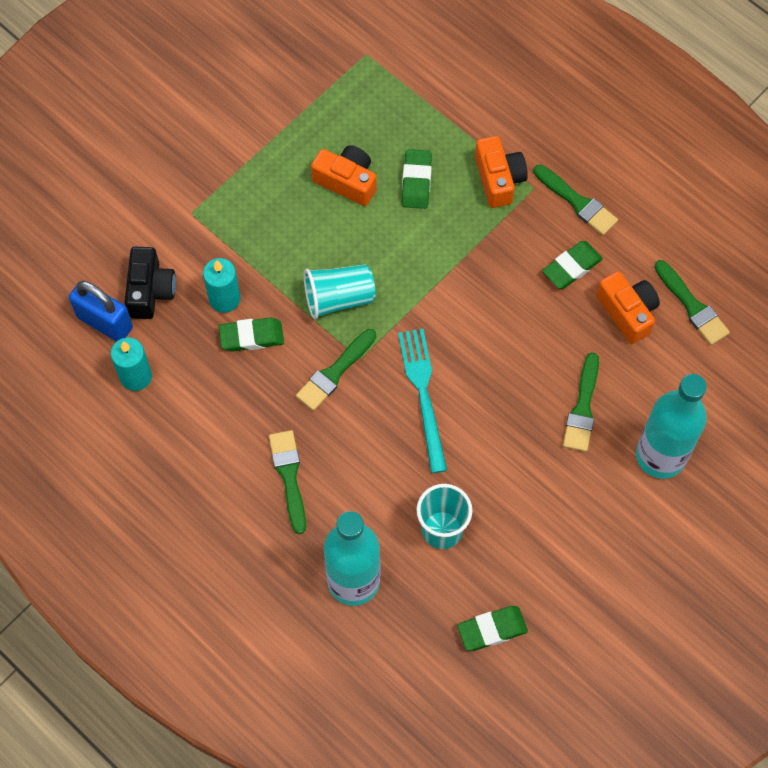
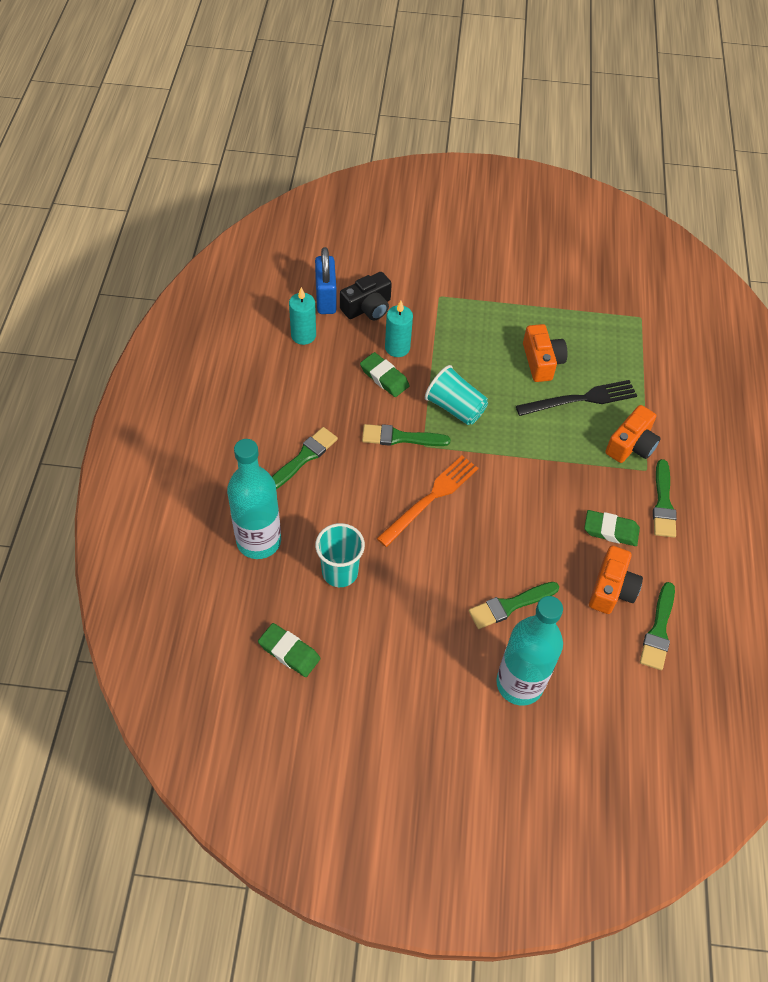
camera: 50 degrees right, 10 degrees down
(416, 181) = (580, 399): green eraser -> black fork
(423, 394) = (430, 498): turquoise fork -> orange fork

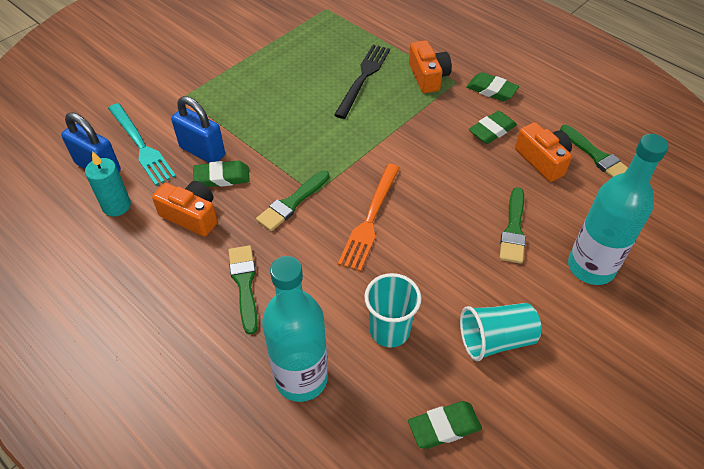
camera: 50 degrees left, 5 degrees down
(367, 308) = (141, 146): black camera -> turquoise fork
(397, 348) = (202, 151): turquoise candle -> blue padlock
(430, 498) = (370, 219): orange fork -> orange fork turned 150 degrees counterclockwise
(455, 408) = (298, 151): turquoise cup -> turquoise cup (495, 340)
(541, 361) = (309, 78): orange camera -> orange camera (191, 216)
(663, 503) = (491, 90): green brush -> green eraser

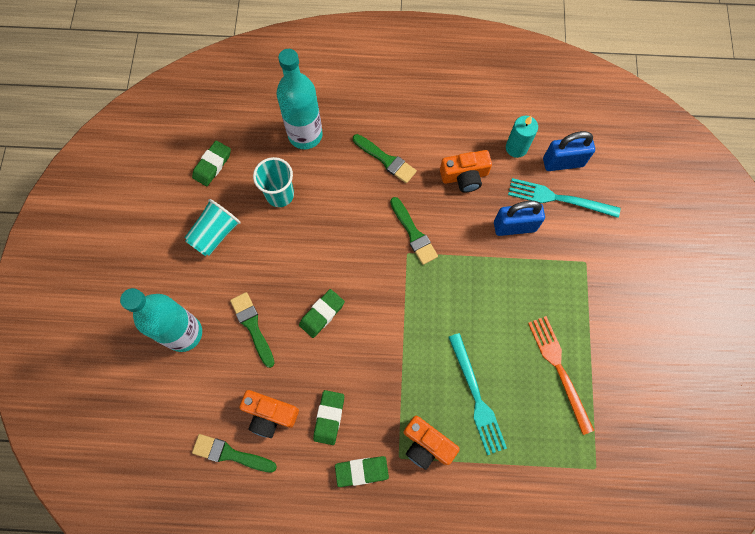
camera: 140 degrees right, 20 degrees up
(222, 177) = (478, 217): green eraser -> green eraser (322, 314)
(292, 203) = (413, 233): green brush -> green brush turned 150 degrees clockwise
(363, 78) = (476, 397): black fork -> turquoise fork
(370, 219) = (353, 261): orange fork -> orange fork (559, 369)

